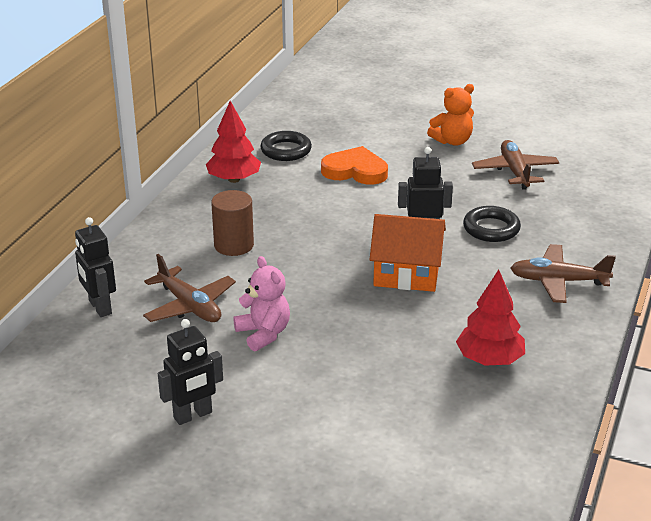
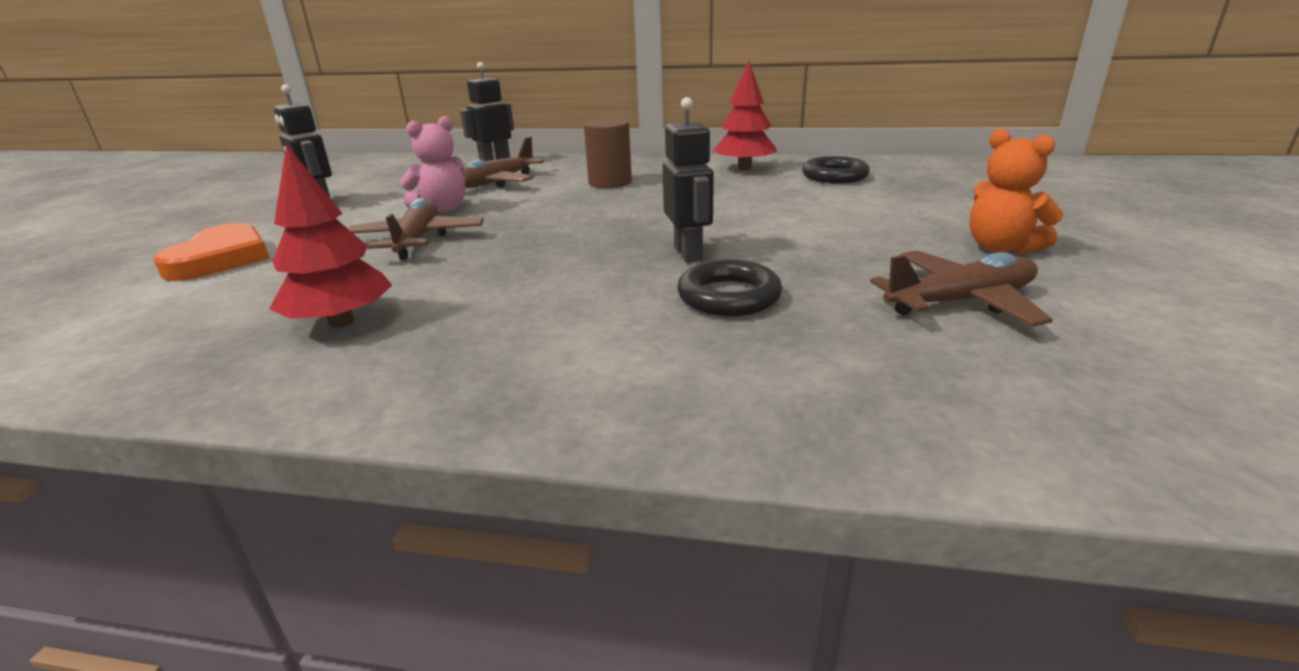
camera: 80 degrees right, 5 degrees down
(355, 171) = (823, 206): orange heart -> orange heart (221, 258)
(406, 273) = (572, 254): orange house -> none
(558, 281) = (570, 366): brown plane -> brown plane (418, 240)

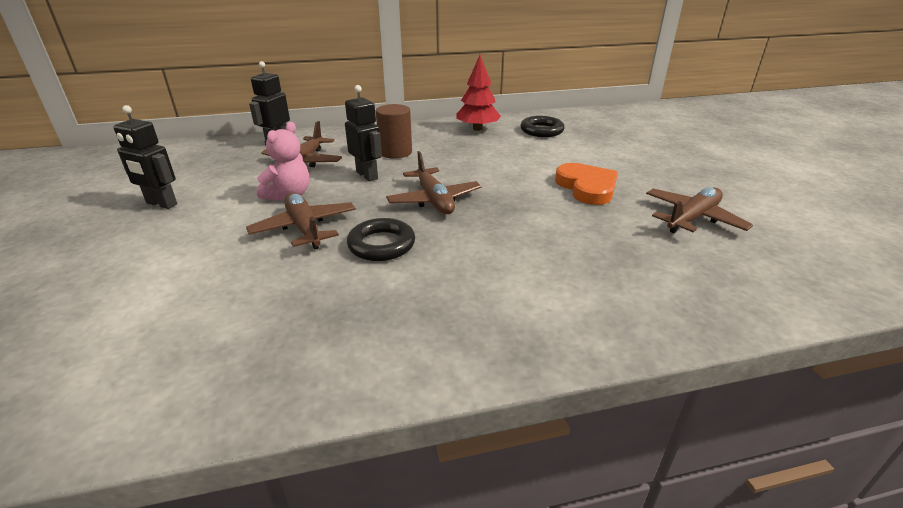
camera: 25 degrees left, 5 degrees up
(221, 258) = (140, 277): orange heart -> orange heart (587, 187)
(341, 322) = (335, 313): red tree -> none
(594, 232) = (434, 200): none -> brown plane
(688, 253) = (516, 208): black robot -> black robot (367, 175)
(729, 296) = (573, 238): black ring -> black ring (381, 244)
(1000, 248) = (678, 176): orange teddy bear -> none

